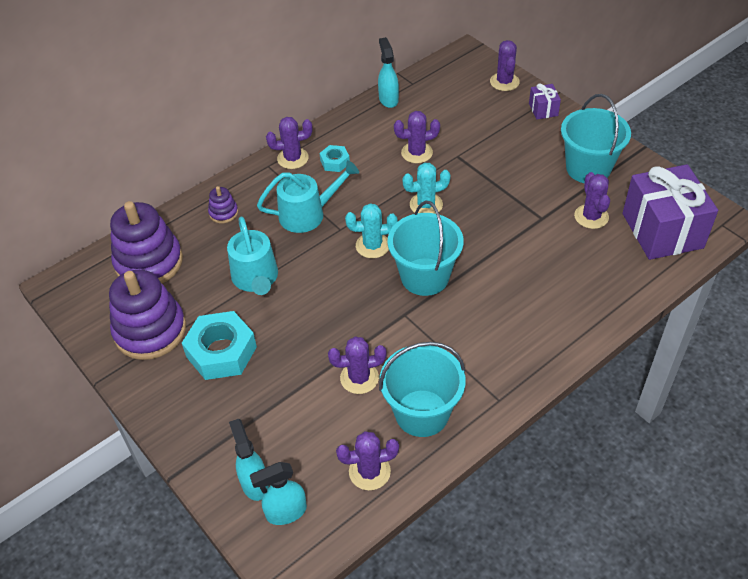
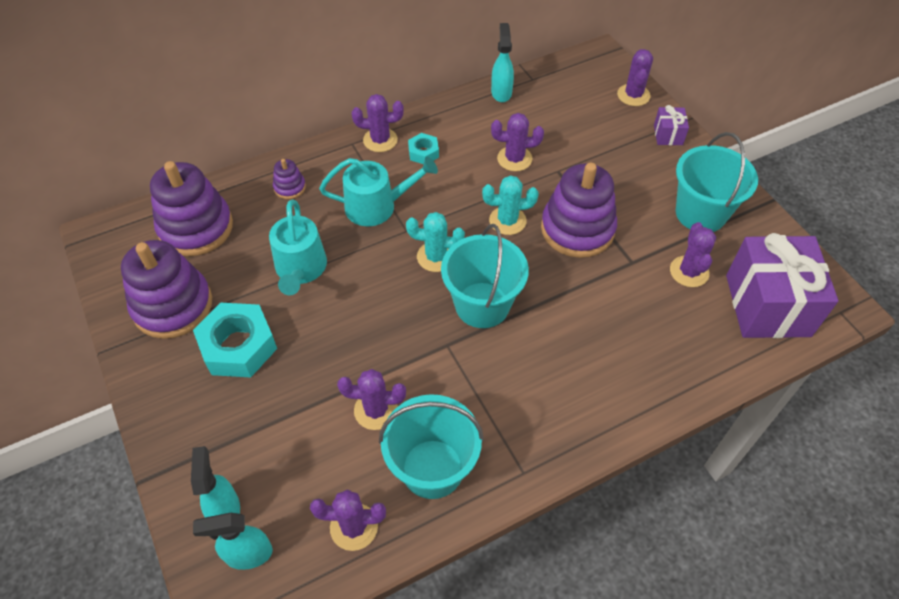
camera: 10 degrees right, 5 degrees up
(488, 200) = (577, 229): none -> purple stacking toy

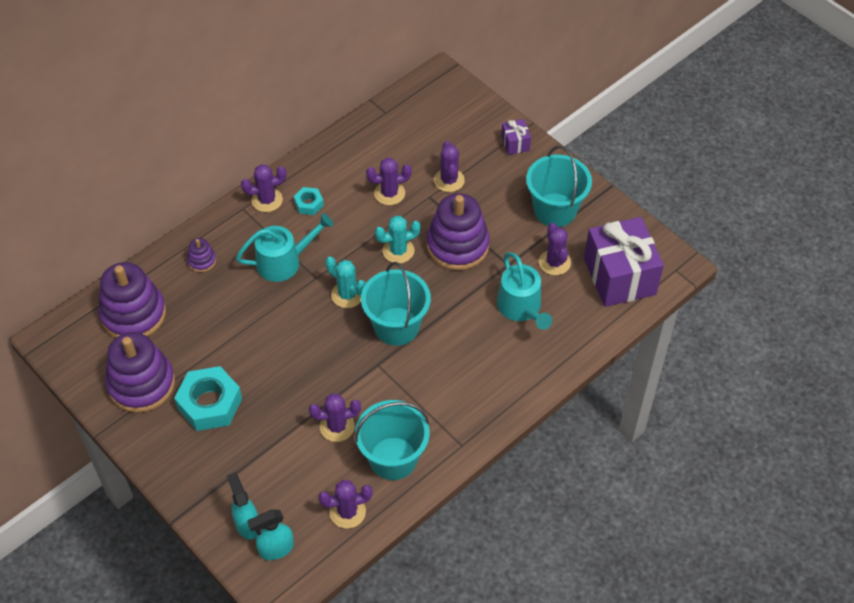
camera: 15 degrees left, 0 degrees up
(300, 269) = (237, 330): turquoise watering can -> turquoise watering can (521, 308)
(436, 257) = (347, 295): turquoise cactus -> turquoise cactus turned 45 degrees clockwise
(501, 92) = (361, 131): turquoise spray bottle -> none
(633, 95) = (478, 111): purple cactus -> purple cactus (449, 180)

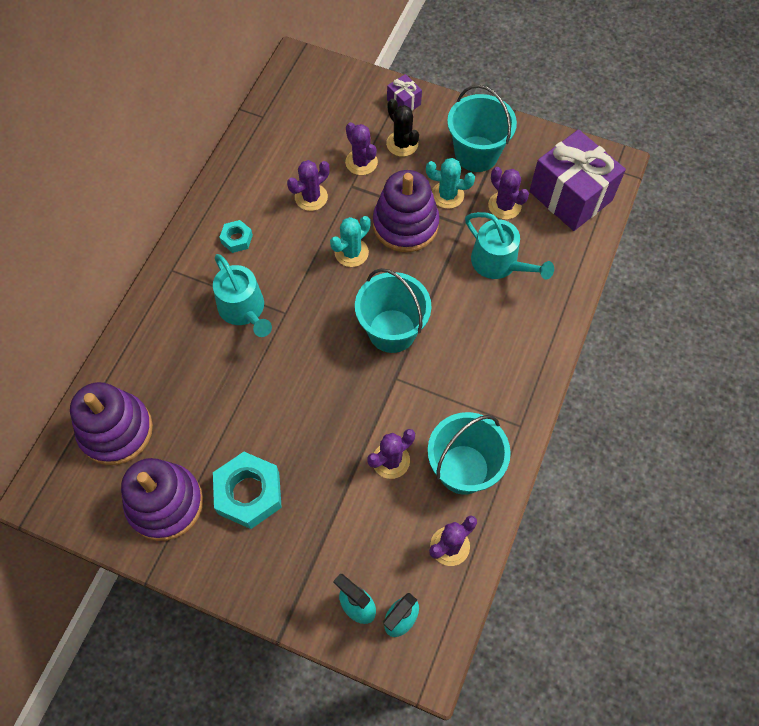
camera: 25 degrees left, 10 degrees up
(202, 261) = (158, 342): purple stacking toy -> none
(267, 200) = (192, 251): purple cactus -> none
(284, 262) = (244, 309): turquoise watering can -> turquoise watering can turned 105 degrees clockwise
(347, 295) = (326, 318): turquoise cactus -> turquoise cactus (447, 195)
(493, 178) = (402, 144): none -> black cactus

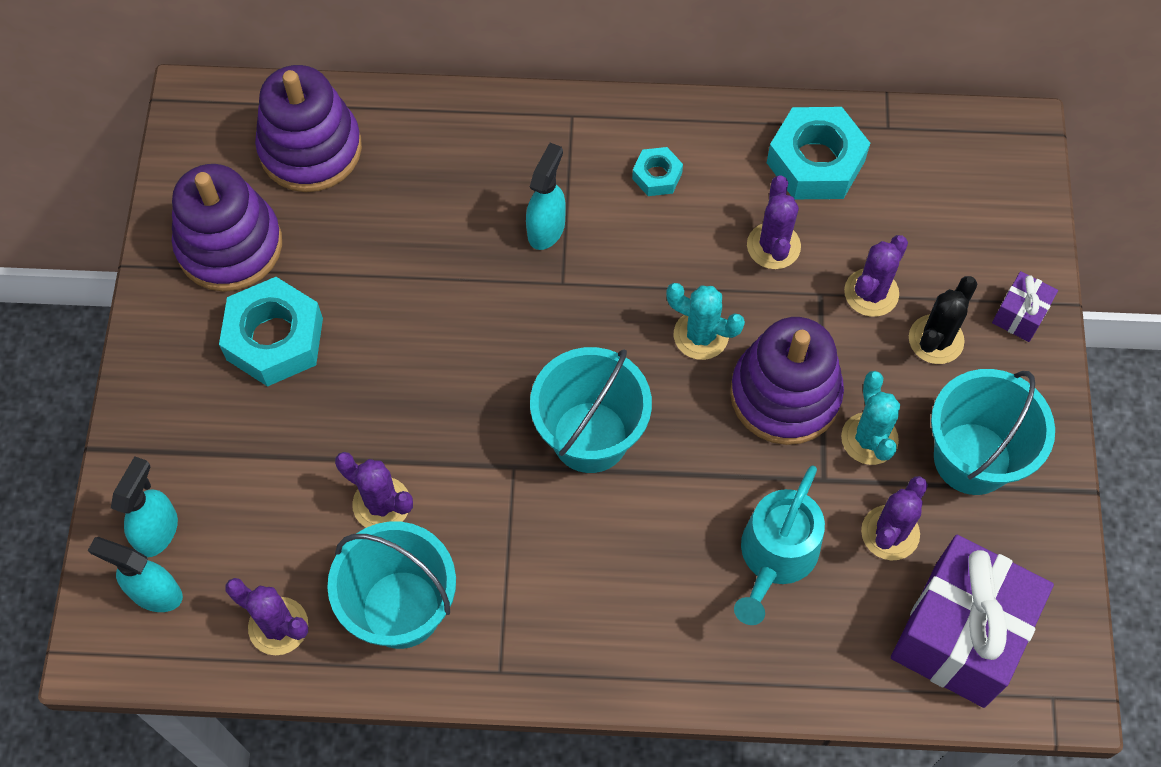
camera: 70 degrees right, 0 degrees up
(244, 309) = (546, 228): turquoise watering can -> turquoise spray bottle
(267, 158) = (815, 162): none -> turquoise nut
(311, 197) = (773, 246): purple cactus -> purple cactus turned 60 degrees clockwise

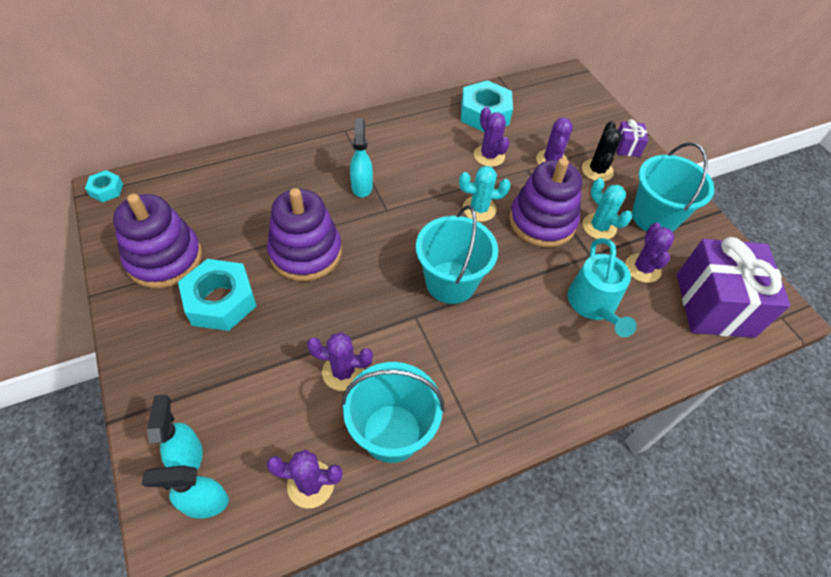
camera: 30 degrees left, 10 degrees down
(310, 149) = (195, 191): purple stacking toy -> purple stacking toy (306, 252)
(657, 176) = (408, 143): turquoise nut -> turquoise nut (106, 190)

